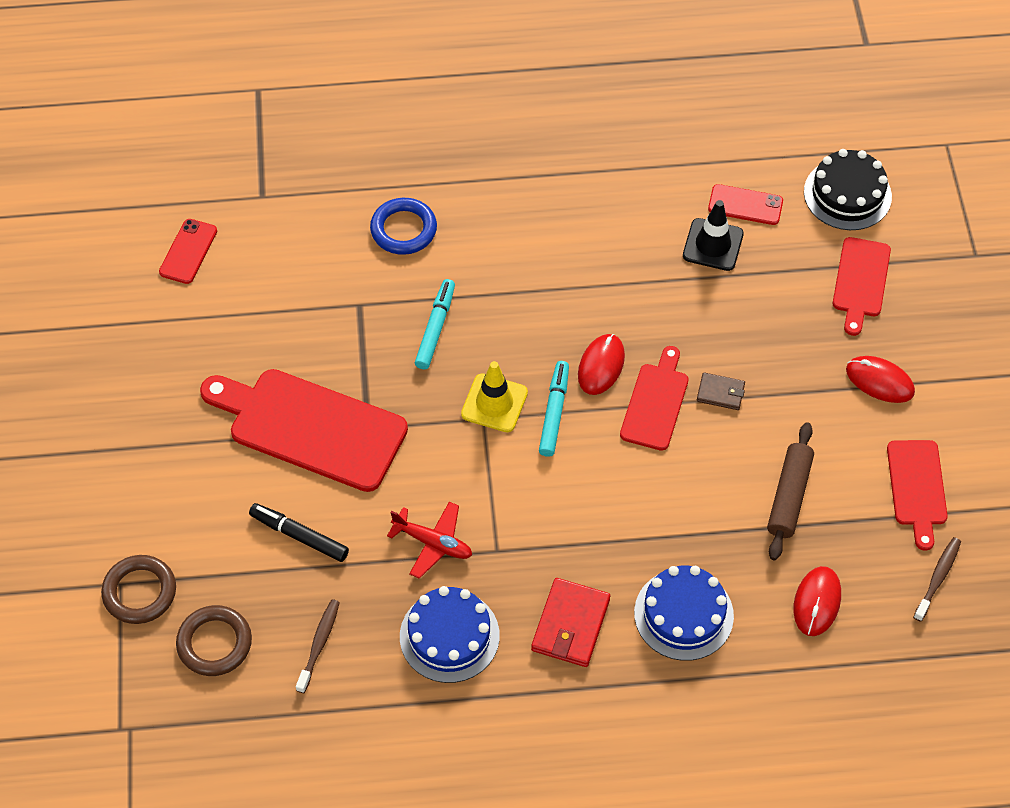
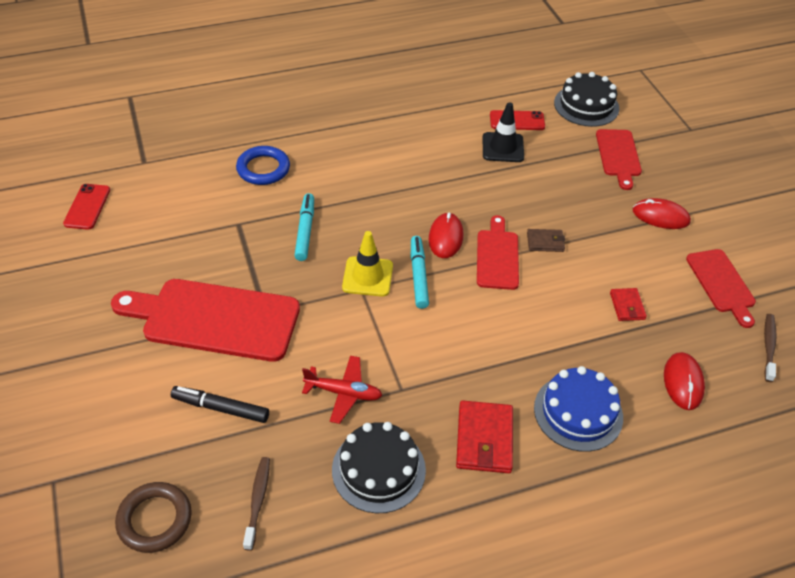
camera: 15 degrees left, 10 degrees down
(140, 592) = (73, 485): brown ring -> none
(449, 636) = (378, 469): blue cake -> black cake
(789, 496) = (627, 306): brown rolling pin -> red wallet

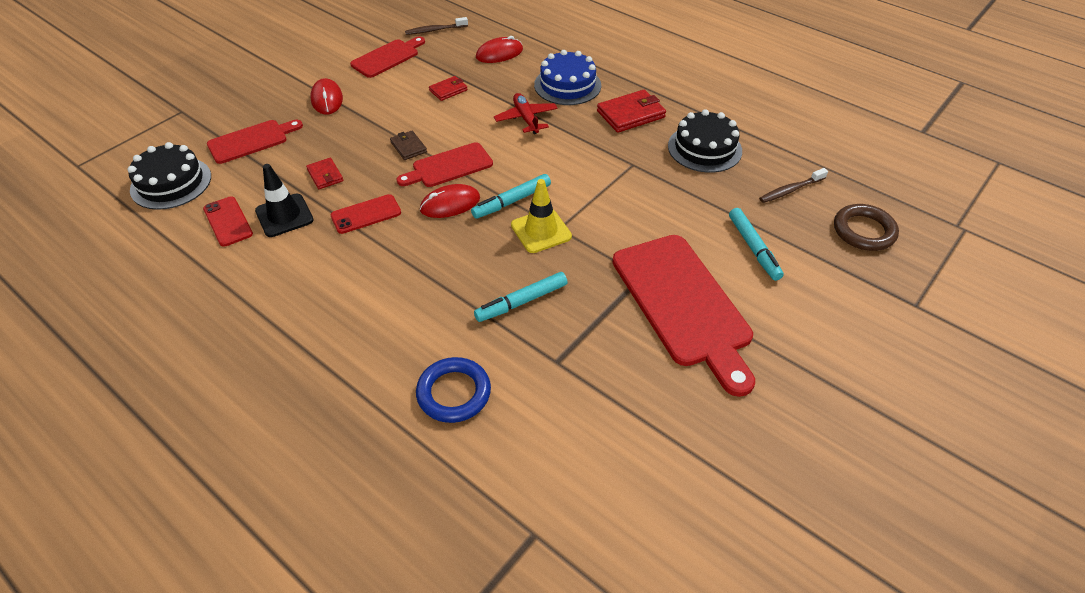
camera: 120 degrees left, 0 degrees up
(87, 207) = (657, 535): red phone -> red phone (366, 214)
(221, 408) = (753, 248): black marker -> turquoise marker
(343, 393) = (667, 190): red plane -> red plane (526, 119)
(539, 181) = (325, 175): none -> red wallet

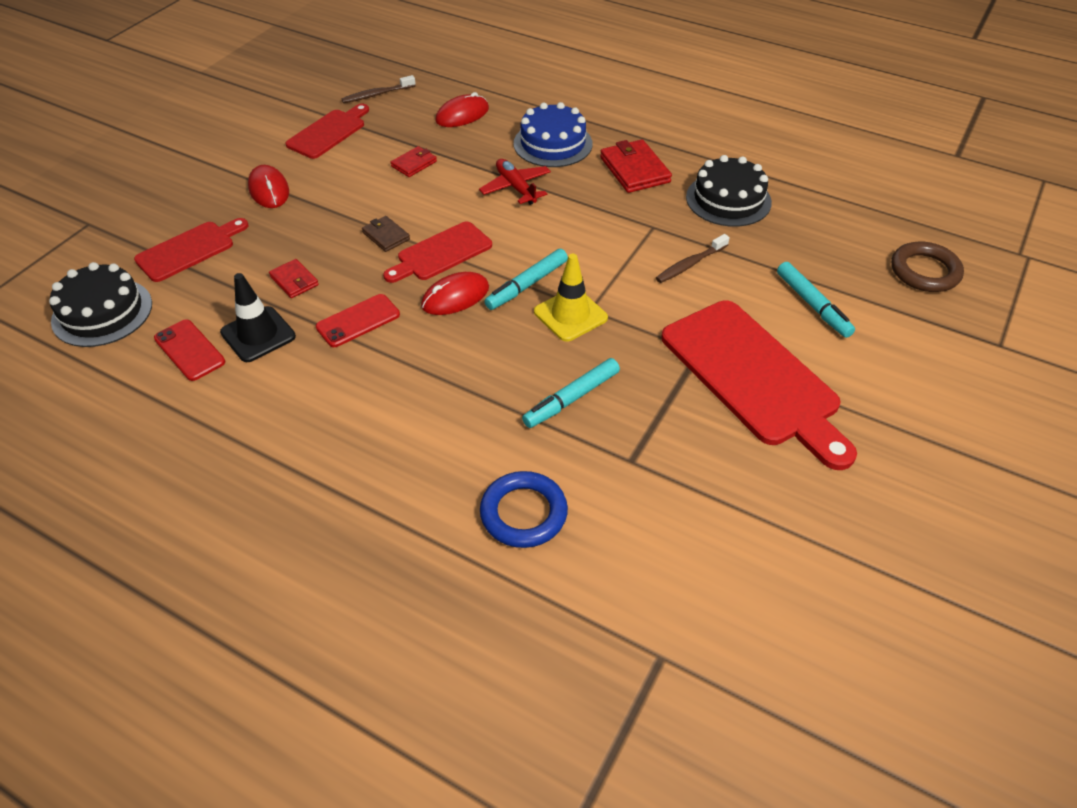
camera: 10 degrees left, 0 degrees up
(630, 114) = (634, 170): red wallet -> red wallet turned 75 degrees counterclockwise
(790, 190) = (835, 236): brown toothbrush -> brown toothbrush (690, 264)

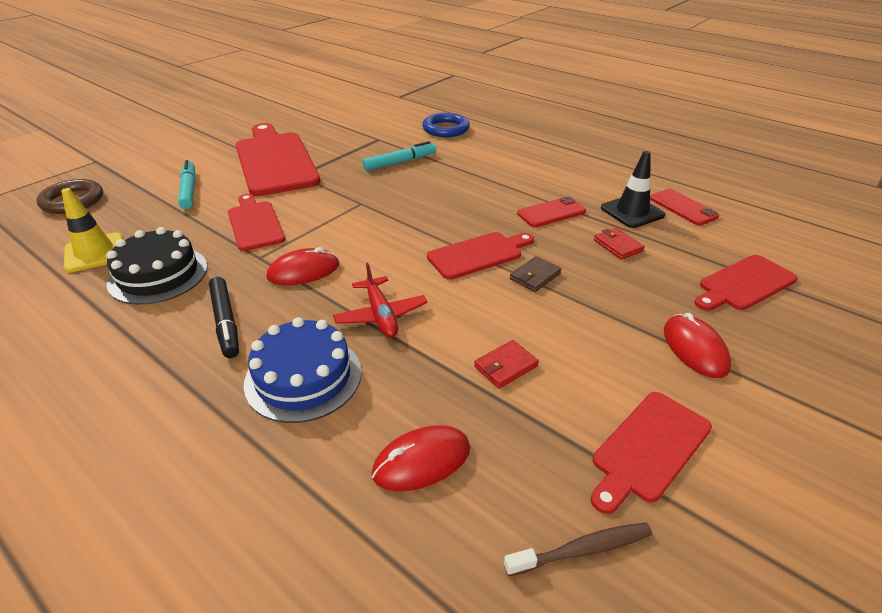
camera: 170 degrees left, 10 degrees down
(102, 312) = (783, 238): black cake -> none
(386, 236) = (535, 276): brown wallet -> brown wallet turned 75 degrees clockwise
(455, 297) = (469, 220): red mouse -> red mouse (303, 271)
(527, 285) = (405, 223): turquoise marker -> none
(570, 315) = (378, 201): yellow traffic cone -> yellow traffic cone (95, 253)
(634, 170) = (225, 322): red wallet -> black marker
(690, 264) = (255, 224): brown toothbrush -> red cutting board

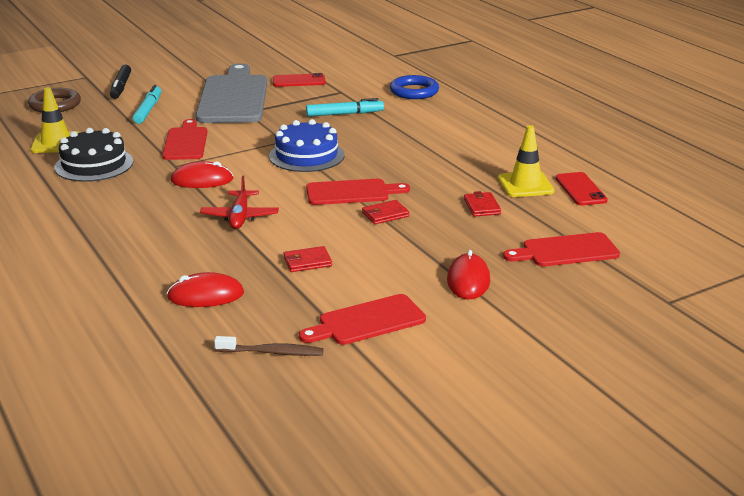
camera: 20 degrees right, 10 degrees down
(225, 322) = (125, 201): black marker -> black marker (121, 87)
(275, 161) = (233, 97): red cutting board -> grey cutting board
(303, 377) = (159, 240): blue cake -> blue cake (306, 155)
(535, 276) = (385, 214): brown wallet -> red wallet
(551, 213) = (447, 174): red phone -> red phone (299, 81)
(632, 212) = (525, 185): black traffic cone -> yellow traffic cone

